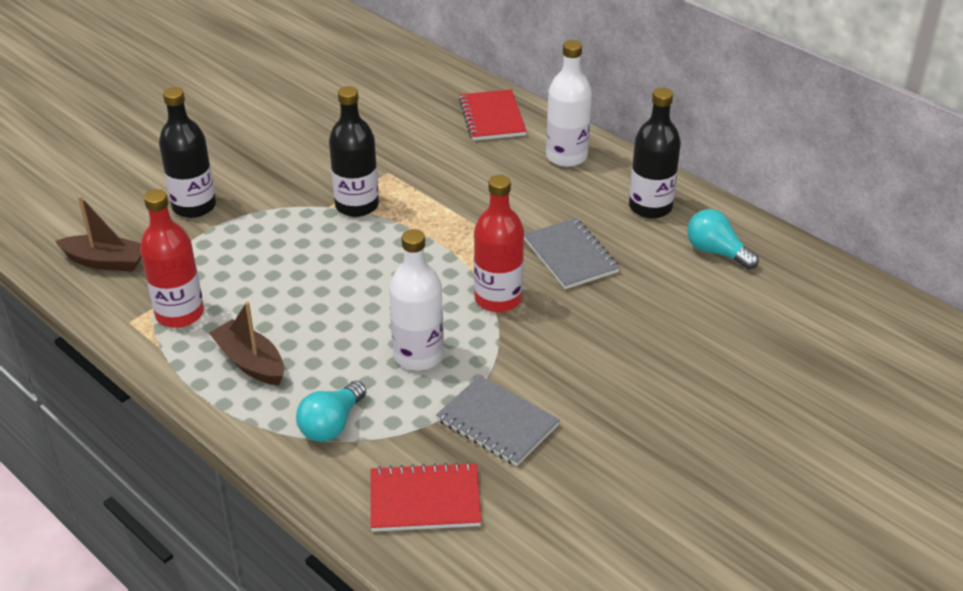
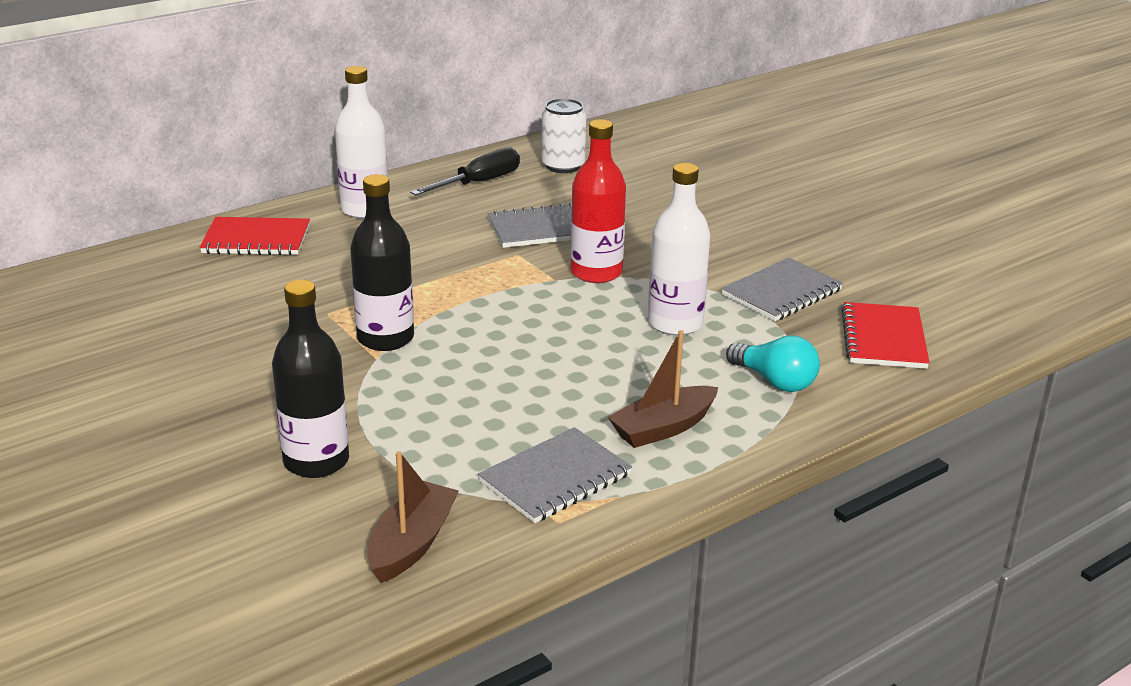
camera: 80 degrees left, 10 degrees down
(180, 314) = (555, 478): red bottle -> grey notebook
(650, 207) = (479, 183): black bottle -> black screwdriver
(716, 252) = (563, 166): turquoise light bulb -> white can

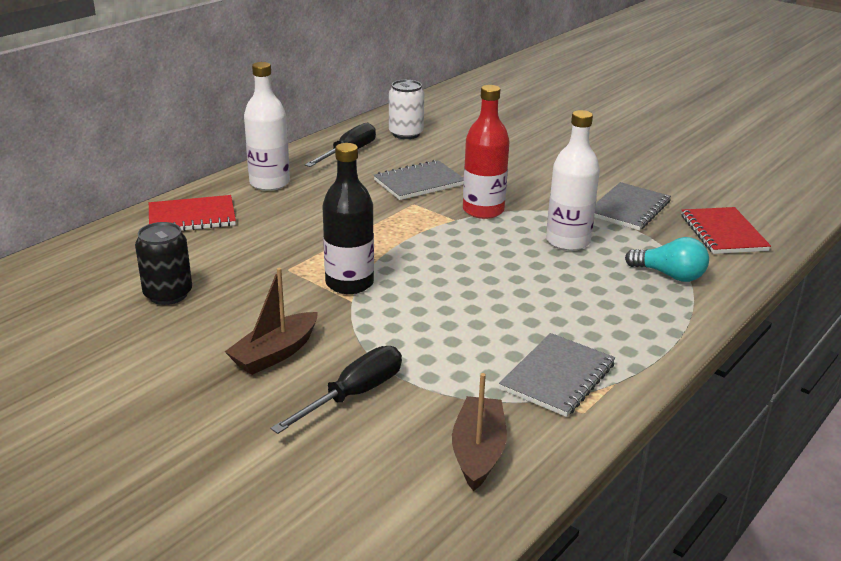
camera: 15 degrees left, 0 degrees up
(183, 323) = (168, 294): none -> black can
(316, 461) = (354, 394): black bottle -> black screwdriver
(663, 428) = (613, 323): brown boat -> brown boat (275, 353)

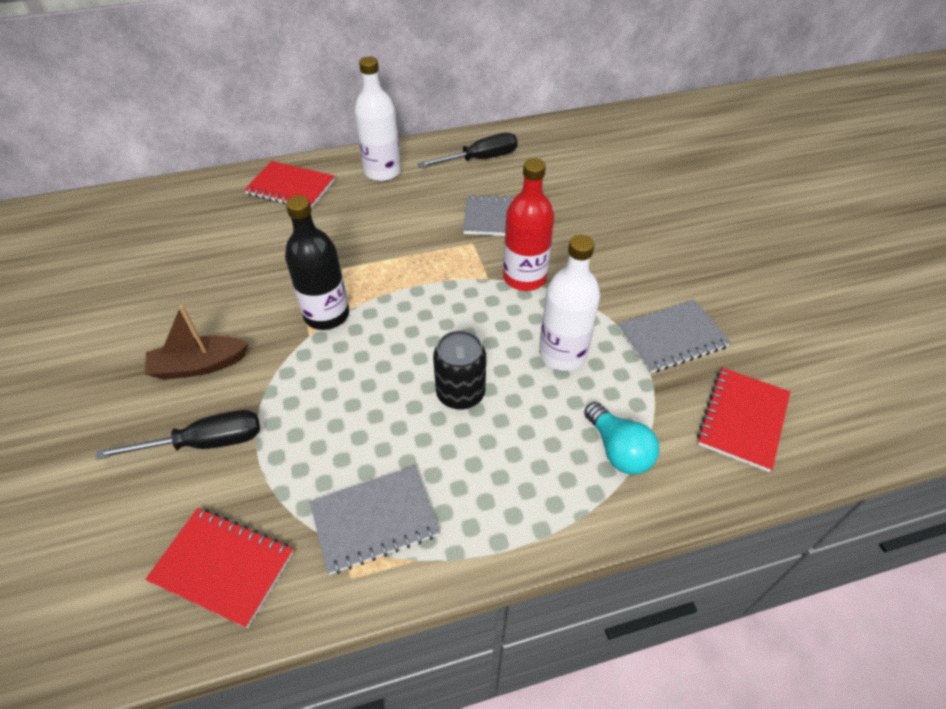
camera: 35 degrees right, 20 degrees up
(168, 294) = (195, 264): black can -> black can (460, 393)
(406, 134) = (553, 152): white can -> none
(478, 452) = (223, 567): brown boat -> red notebook

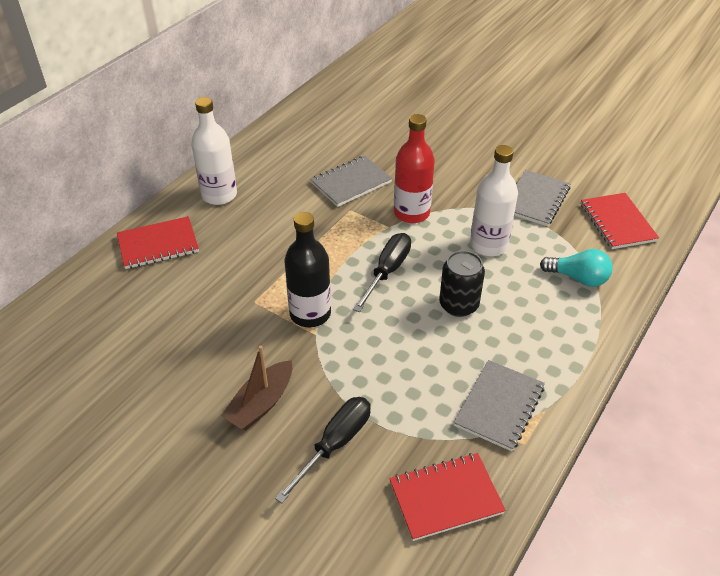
camera: 40 degrees left, 5 degrees down
(480, 159) = (283, 150): black screwdriver -> black screwdriver (387, 271)

